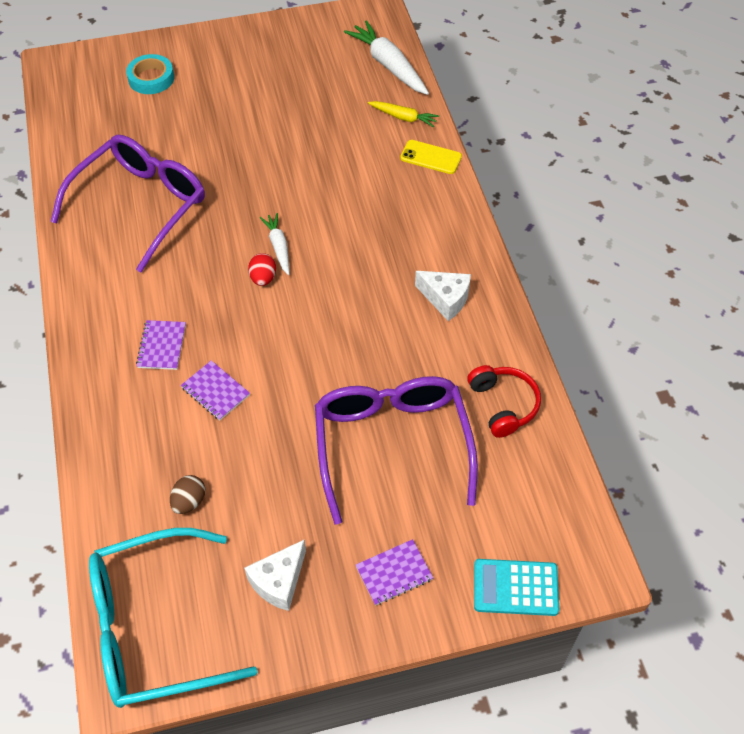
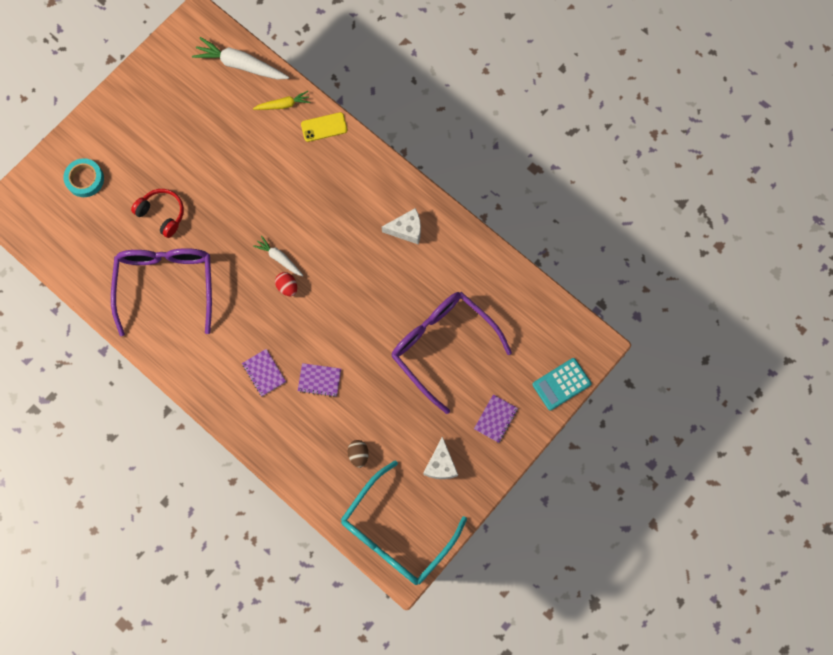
camera: 35 degrees left, 20 degrees up
(503, 405) = (486, 279): red headphones -> red headphones (162, 214)

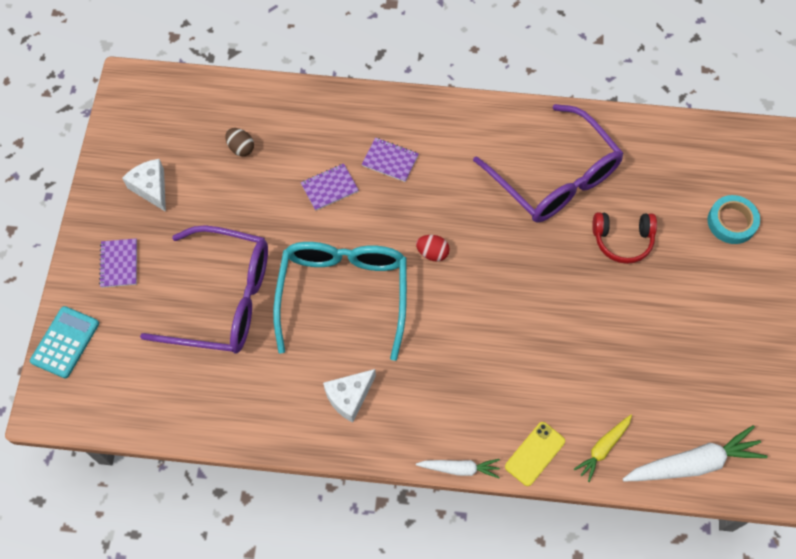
camera: 145 degrees right, 10 degrees down
(279, 258) = (464, 275): white carrot -> white carrot (459, 468)
(396, 533) = (158, 106): turquoise glasses -> turquoise glasses (343, 293)

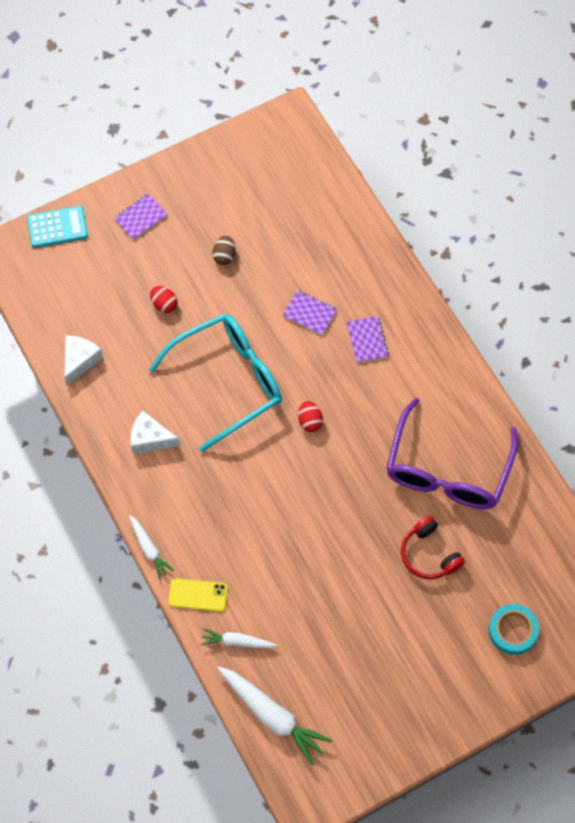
camera: 55 degrees right, 0 degrees up
(151, 188) = (215, 195): white cheese -> white cheese (80, 361)
(224, 299) = (164, 304): purple glasses -> red egg
(241, 148) = (295, 230): brown egg -> brown egg (224, 256)
(603, 448) = (237, 642): yellow carrot -> white carrot

